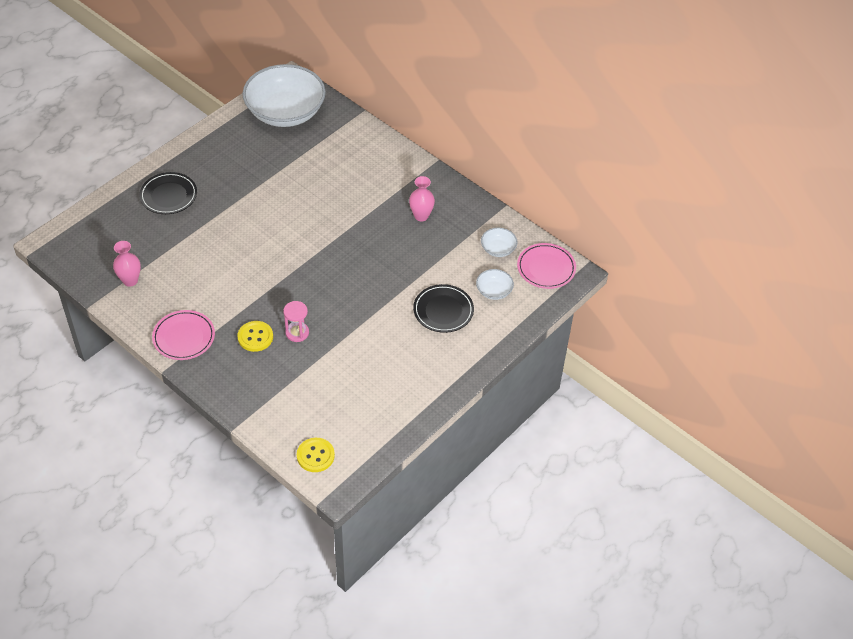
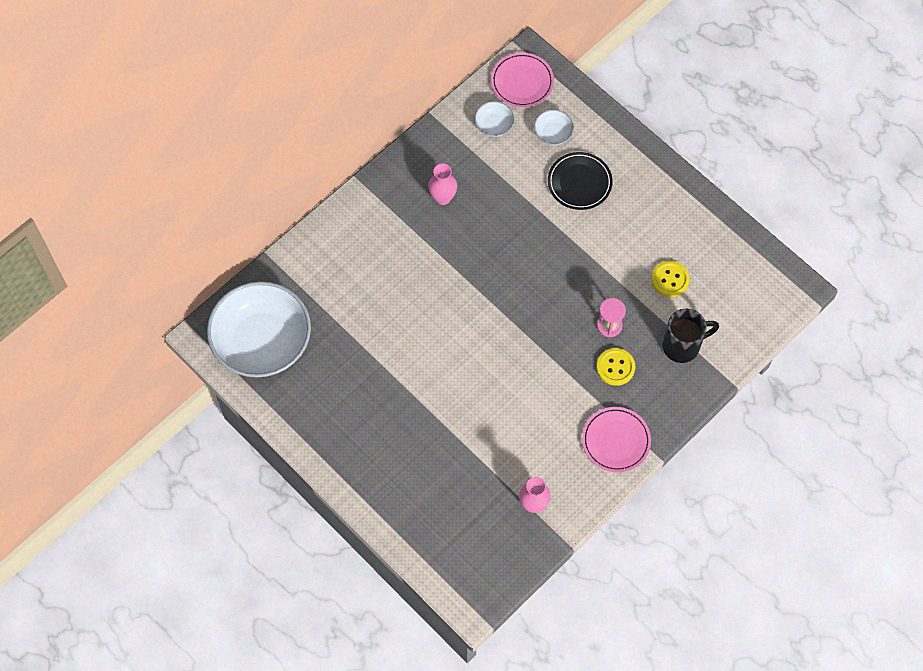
camera: 85 degrees left, 15 degrees up
(168, 195) = (399, 471): black plate -> none
(275, 388) = (682, 346): none -> black mug
(315, 456) = (765, 307): yellow button -> yellow button (670, 279)

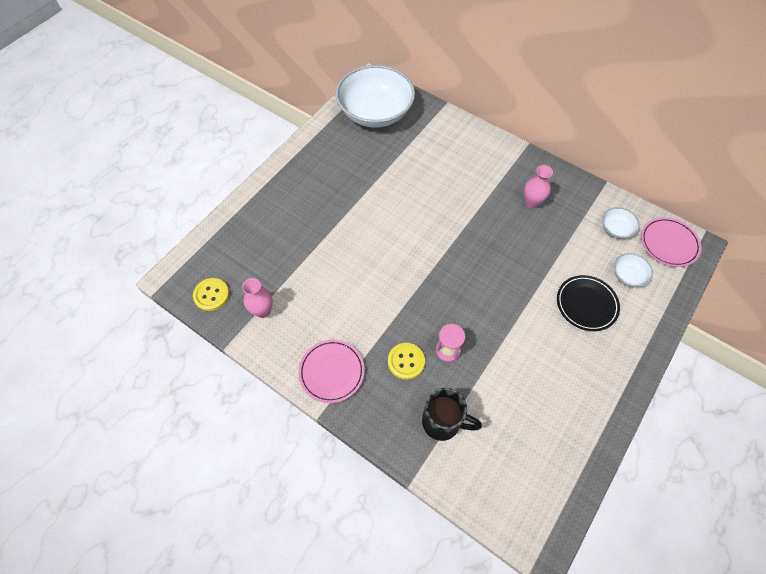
camera: 80 degrees right, 5 degrees down
(670, 279) = (511, 400): yellow button -> yellow button (211, 295)
(682, 346) = (443, 422): black mug -> black mug turned 45 degrees counterclockwise

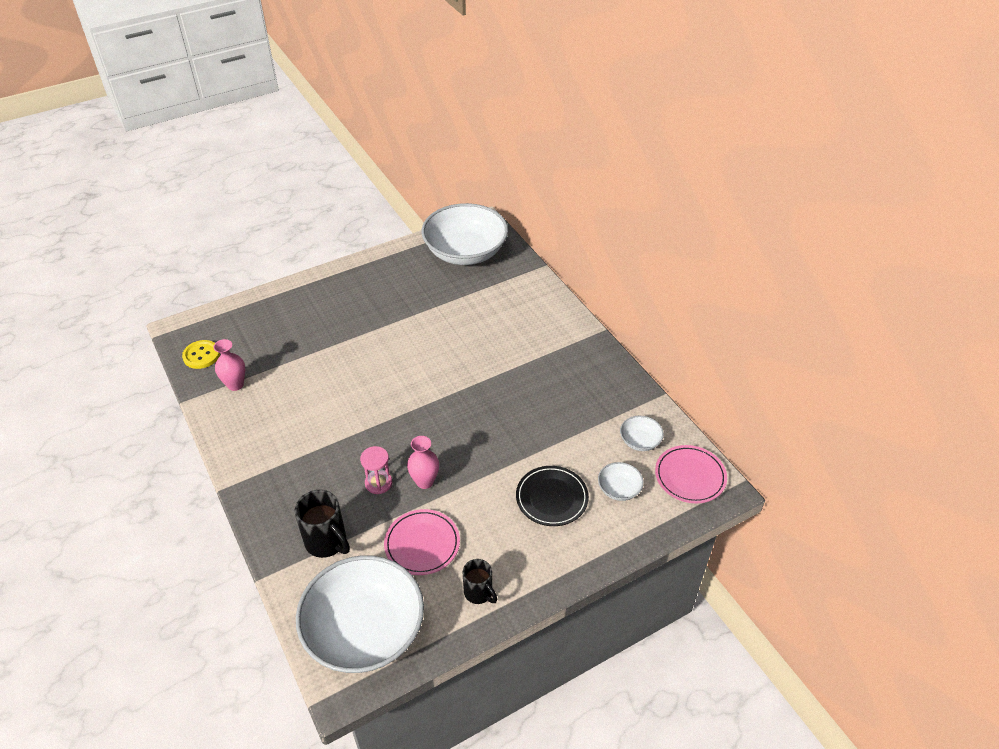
camera: 25 degrees right, 15 degrees down
(332, 372) = (258, 458): pink plate -> pink plate (422, 544)
(406, 361) = (332, 477): yellow button -> none
(526, 486) = (364, 630): none -> white bowl
(532, 202) = (565, 385): pink vase -> pink vase (425, 481)
(588, 410) = (479, 593): none -> black mug

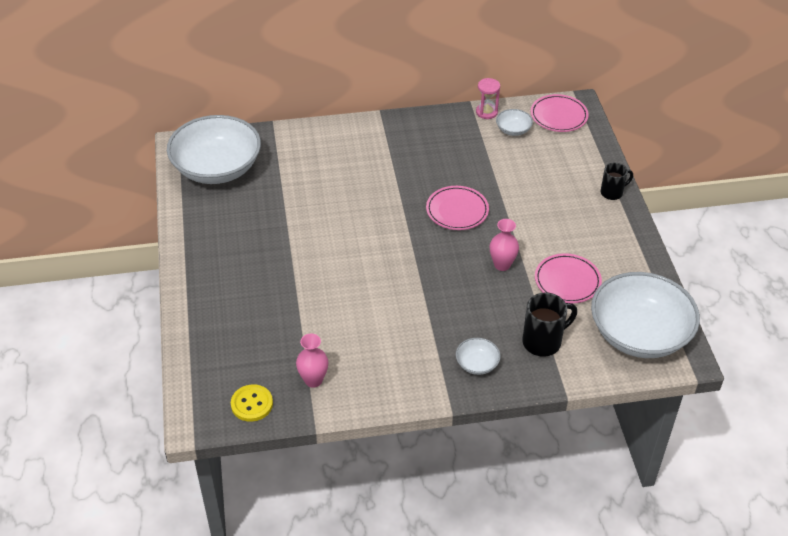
camera: 70 degrees left, 0 degrees up
(378, 483) = (491, 295): pink hourglass -> pink hourglass (486, 112)
(479, 593) = (625, 259): black mug -> black mug (612, 193)
(488, 426) = (457, 210): none -> pink plate
(551, 498) = (550, 194): black plate -> none
(619, 489) = (556, 155): white bowl -> white bowl (477, 364)

